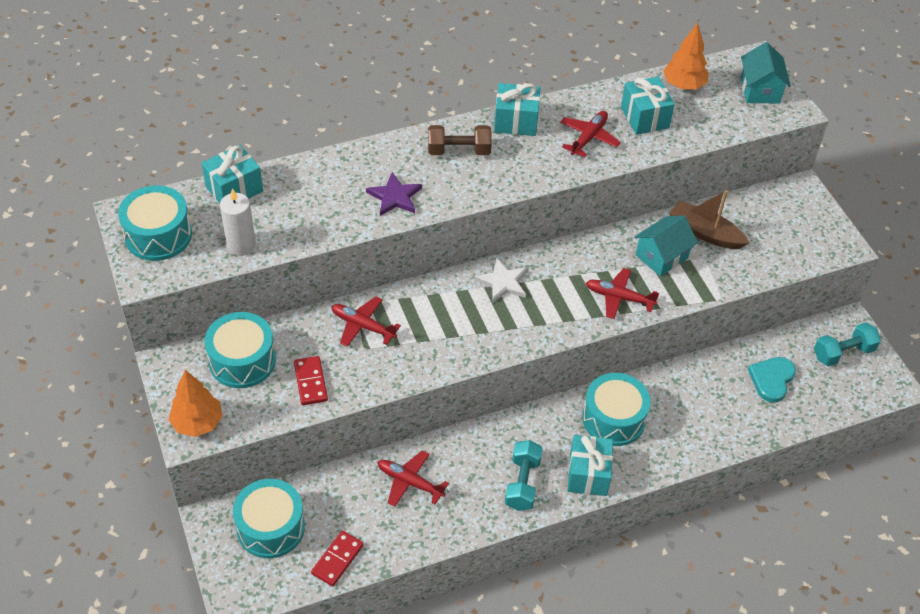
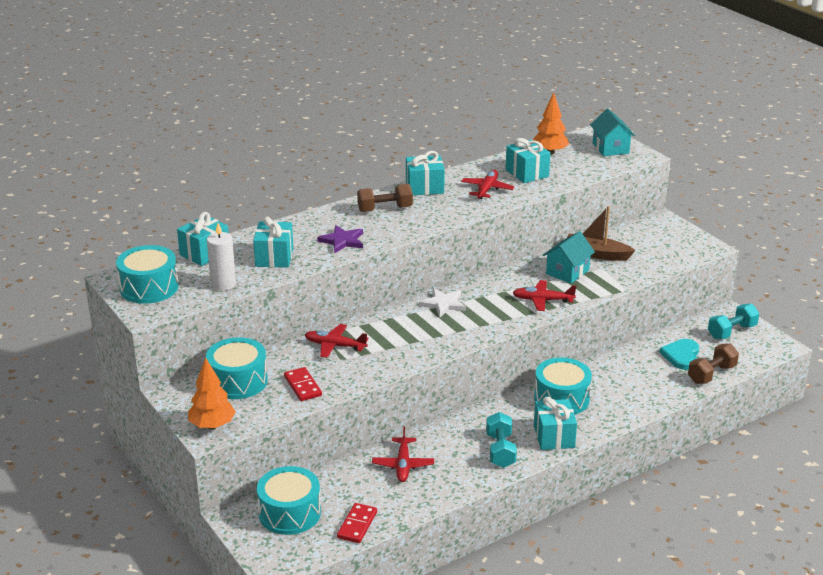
camera: 10 degrees left, 20 degrees down
(310, 210) = (274, 257): none -> turquoise gift
(410, 482) = (403, 465): red plane -> red plane turned 105 degrees counterclockwise
(798, 415) = (711, 374): none -> brown dumbbell

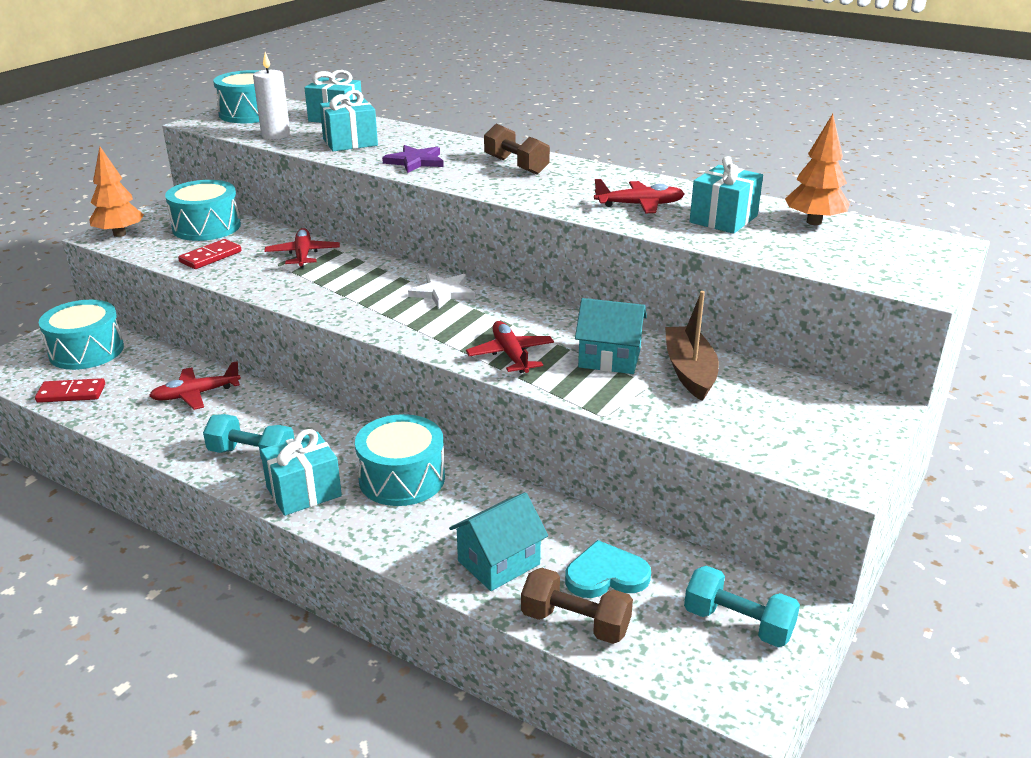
camera: 65 degrees right, 0 degrees up
(424, 187) = (598, 173): turquoise gift -> none
(500, 450) = (252, 455): turquoise dumbbell -> turquoise dumbbell turned 45 degrees clockwise
(610, 148) = (902, 259): turquoise house -> turquoise house (499, 562)

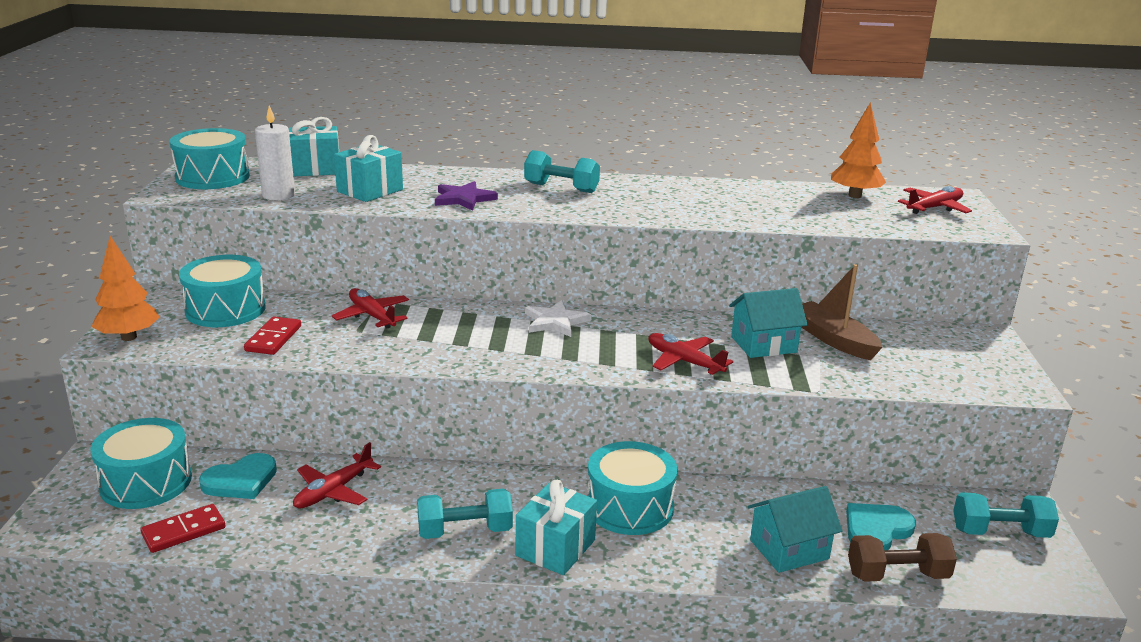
camera: 30 degrees left, 5 degrees down
(144, 368) = (241, 480): none -> turquoise heart
(499, 562) = (789, 549): turquoise house -> turquoise house turned 45 degrees clockwise
(516, 166) = (561, 188): brown dumbbell -> turquoise dumbbell
(639, 205) = (712, 205): red plane -> red plane (934, 208)
(723, 219) = (790, 205): turquoise gift -> none

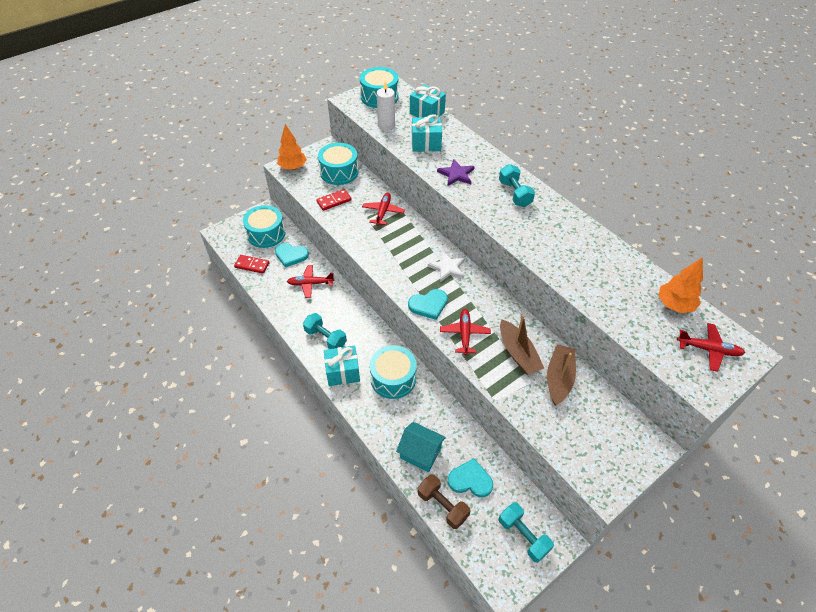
camera: 50 degrees right, 25 degrees up
(597, 362) = (428, 305): none -> turquoise heart
(763, 344) = (518, 353): turquoise house -> brown boat

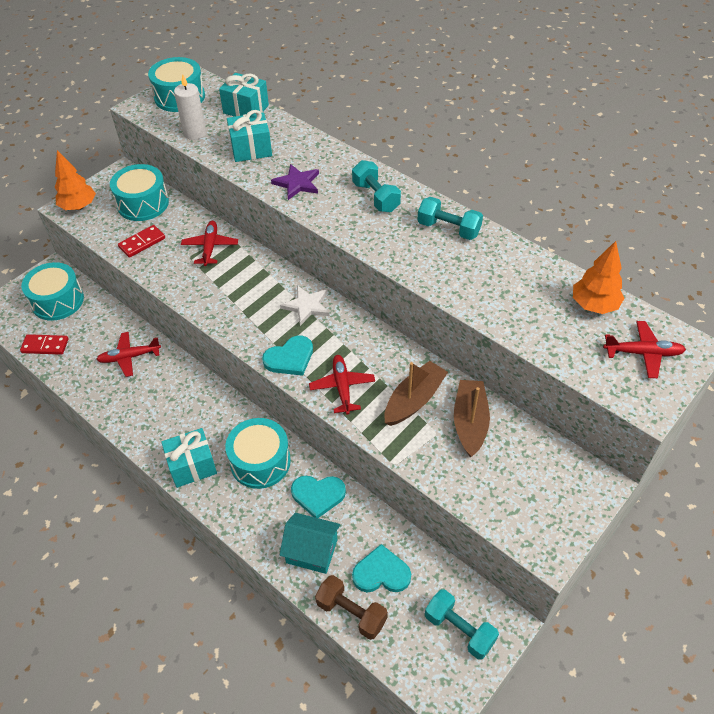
camera: 10 degrees left, 0 degrees up
(291, 255) = (96, 324): turquoise heart -> turquoise heart (318, 495)
(325, 338) = (162, 425): turquoise dumbbell -> turquoise dumbbell (448, 229)
(518, 353) = (414, 400): brown boat -> brown boat turned 105 degrees counterclockwise

